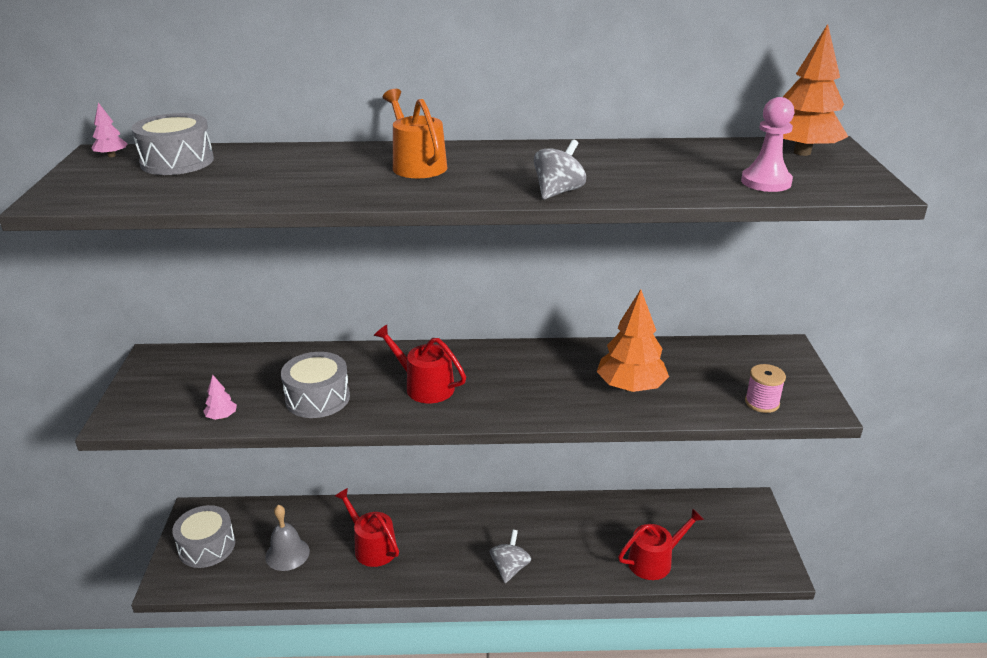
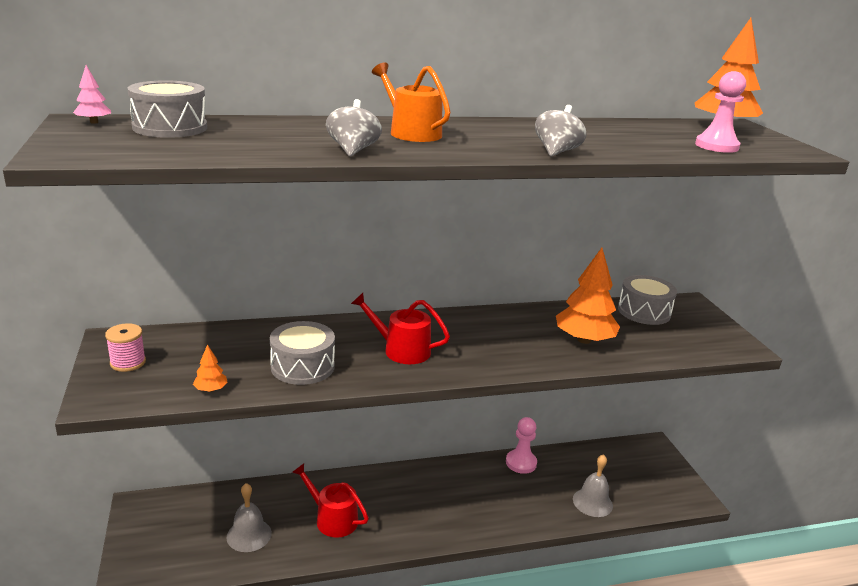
camera: 15 degrees left, 5 degrees down
(207, 546) = (161, 537): grey drum -> grey drum (644, 312)
(222, 416) = (211, 389): pink tree -> orange tree
(510, 568) = (469, 523): grey spinning top -> grey spinning top (353, 150)
(589, 508) = (521, 463): none -> pink pawn
(654, 561) = (592, 502): red watering can -> grey bell
(762, 403) = (696, 345): pink spool -> pink spool (128, 362)

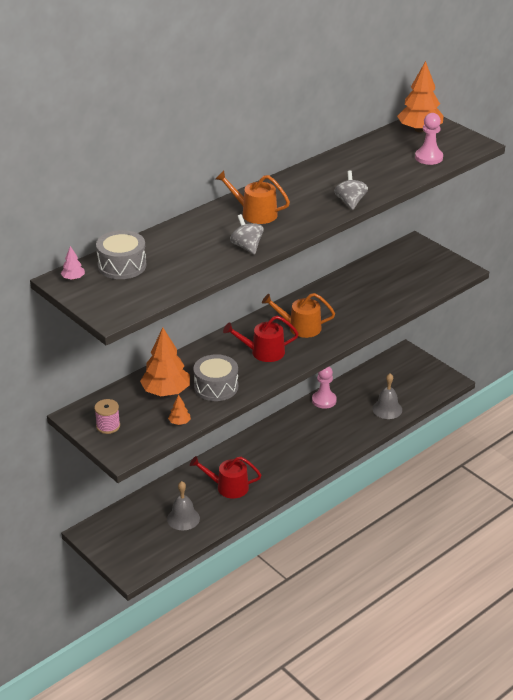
camera: 25 degrees left, 10 degrees up
(473, 340) = (300, 327): none -> orange watering can
(584, 340) = (367, 301): orange tree -> orange tree (166, 391)
(644, 312) = (389, 263): grey drum -> none

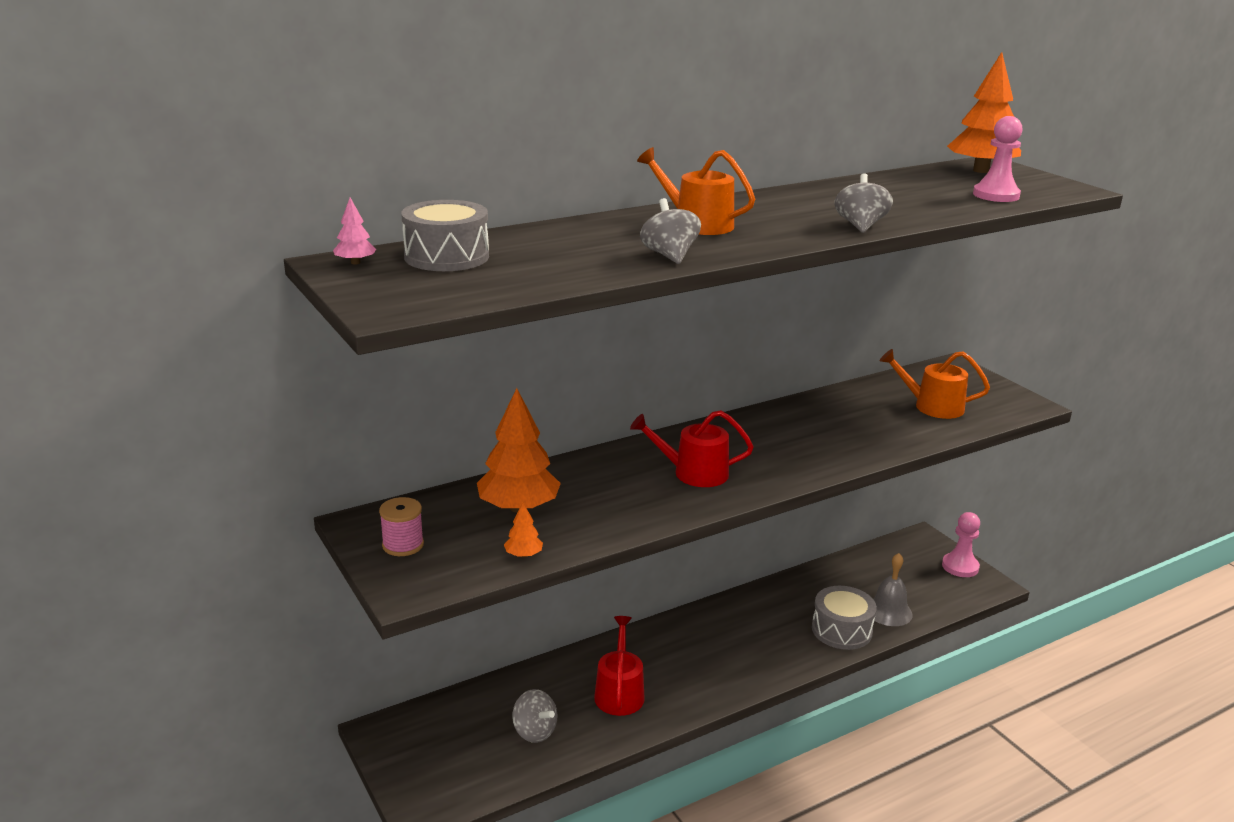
camera: 10 degrees right, 10 degrees down
(183, 518) = (534, 732): grey bell -> grey spinning top
(216, 387) = (602, 511): grey drum -> grey drum (841, 630)
(228, 487) = (619, 693): red watering can -> red watering can turned 75 degrees clockwise
(300, 327) = (761, 447): orange watering can -> orange watering can (932, 406)
(324, 400) = (793, 587): pink pawn -> pink pawn (960, 566)

